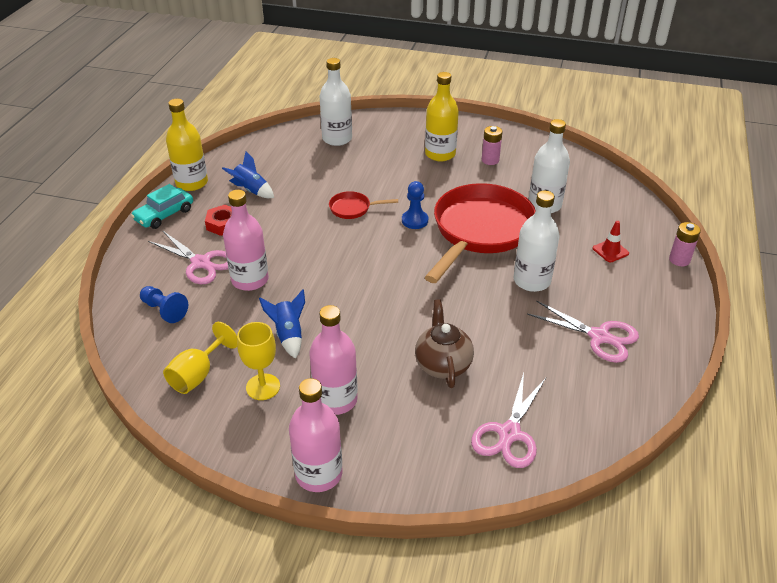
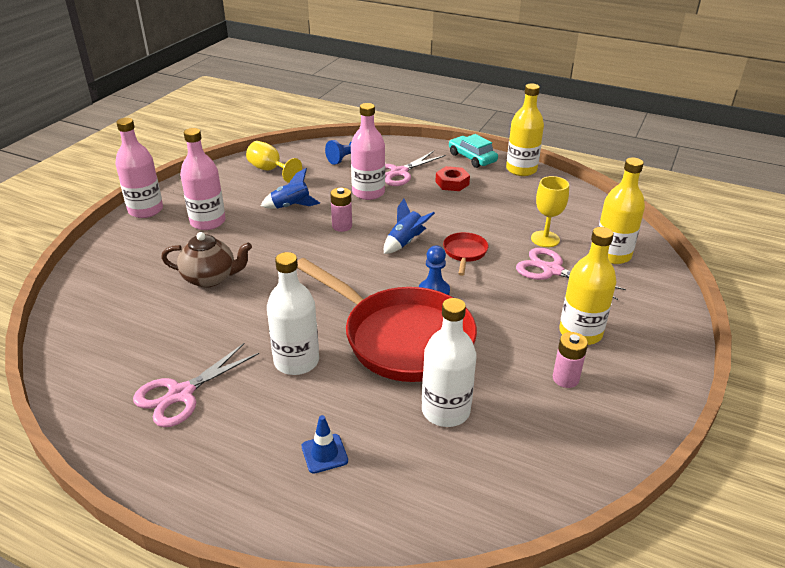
camera: 100 degrees right, 5 degrees down
(251, 190) = (505, 198): blue rocket -> blue rocket (405, 242)
(263, 387) = (241, 193): yellow goblet -> yellow goblet (545, 239)
(337, 139) = (612, 255): white bottle -> yellow bottle
(509, 434) = (109, 301): pink scissors -> pink scissors (552, 270)
(610, 251) = (324, 453): red traffic cone -> blue traffic cone
(679, 260) = (276, 533): pink battery -> pink battery (342, 226)

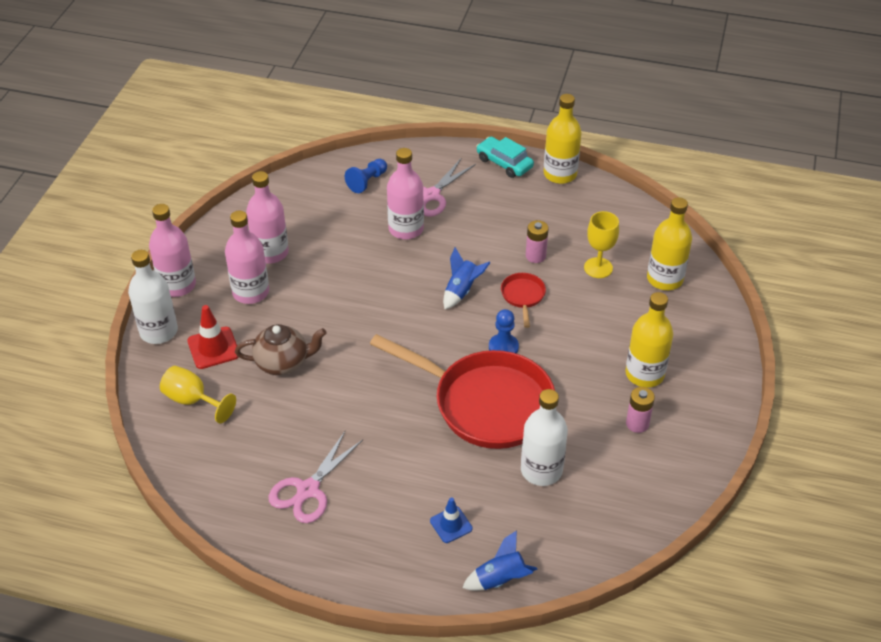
camera: 10 degrees left, 10 degrees up
(151, 259) = (213, 348): none -> red traffic cone
(240, 196) = (270, 253): none -> pink bottle
(270, 170) = (289, 210): yellow goblet -> yellow goblet (193, 400)
(291, 206) = (330, 259): blue rocket -> blue rocket (500, 579)
(296, 361) = (398, 442): white bottle -> white bottle (159, 331)
(342, 226) = (392, 279): pink battery -> pink battery (535, 256)
(452, 183) = (491, 203): red nut -> none
(552, 270) = (610, 306): pink scissors -> none

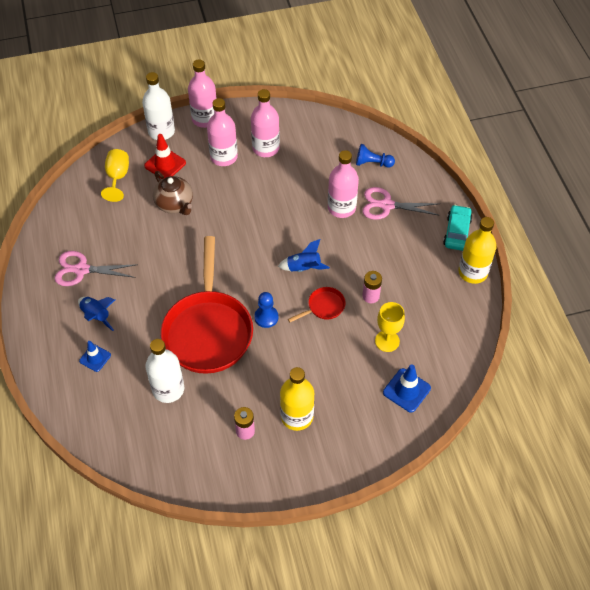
camera: 60 degrees right, 10 degrees up
(500, 579) = (66, 405): blue rocket -> blue rocket (96, 316)
(664, 279) = (406, 390): yellow bottle -> blue traffic cone

